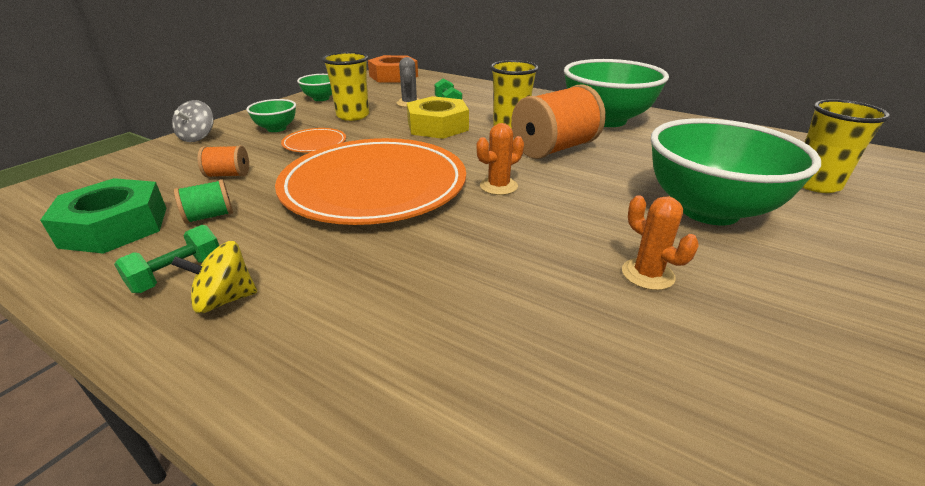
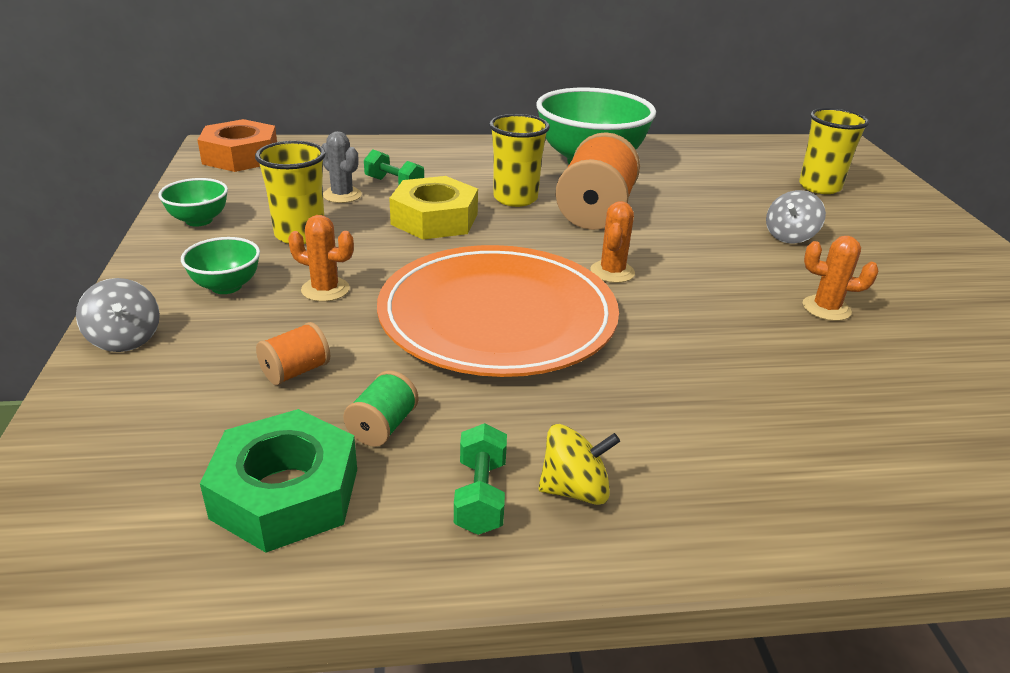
camera: 40 degrees left, 0 degrees up
(225, 299) = (575, 490): yellow spinning top -> yellow spinning top turned 135 degrees counterclockwise
(314, 143) = (325, 289): orange plate -> orange cactus
(708, 210) = (790, 236): green bowl -> grey spinning top

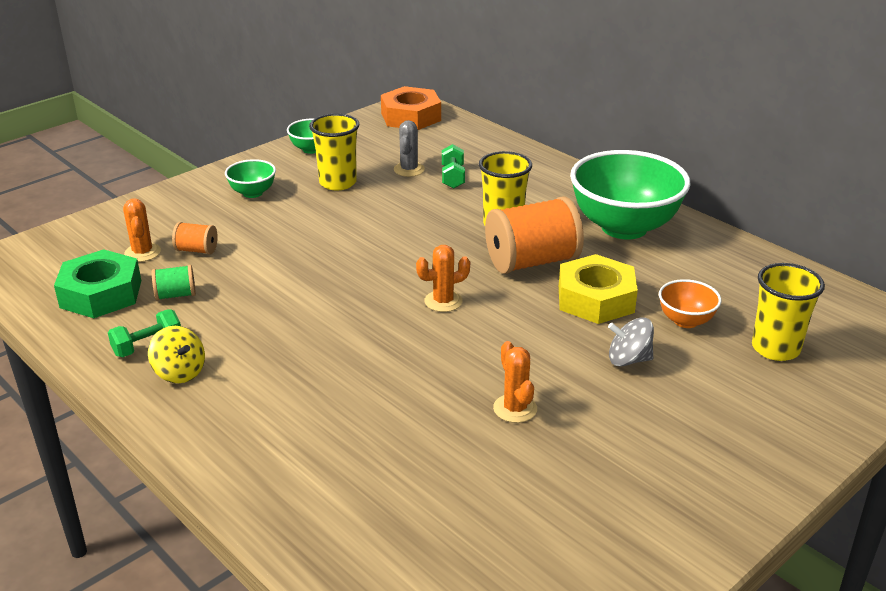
camera: 55 degrees right, 0 degrees up
(125, 339) = (174, 195): grey spinning top -> none
(325, 289) = (286, 220): orange cactus -> orange cactus (142, 252)
(434, 219) = (423, 211): yellow nut -> yellow nut (596, 299)
(497, 317) = (326, 283): orange plate -> none
(754, 197) = (685, 321): none -> orange bowl

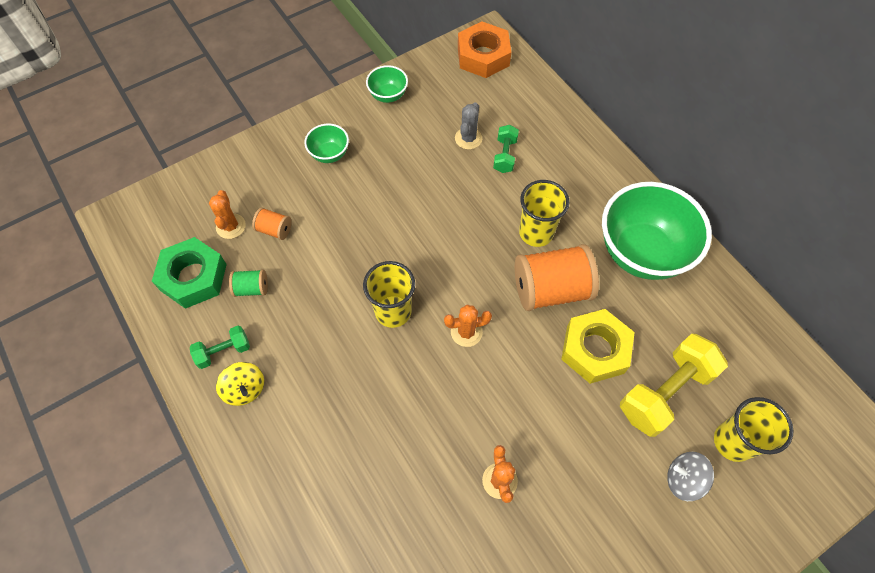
camera: 10 degrees right, 30 degrees up
(338, 183) = (403, 149): yellow cup -> yellow cup (393, 311)
(628, 359) = (605, 435): grey spinning top -> grey spinning top (683, 479)
(685, 321) = (665, 392): orange bowl -> yellow dumbbell

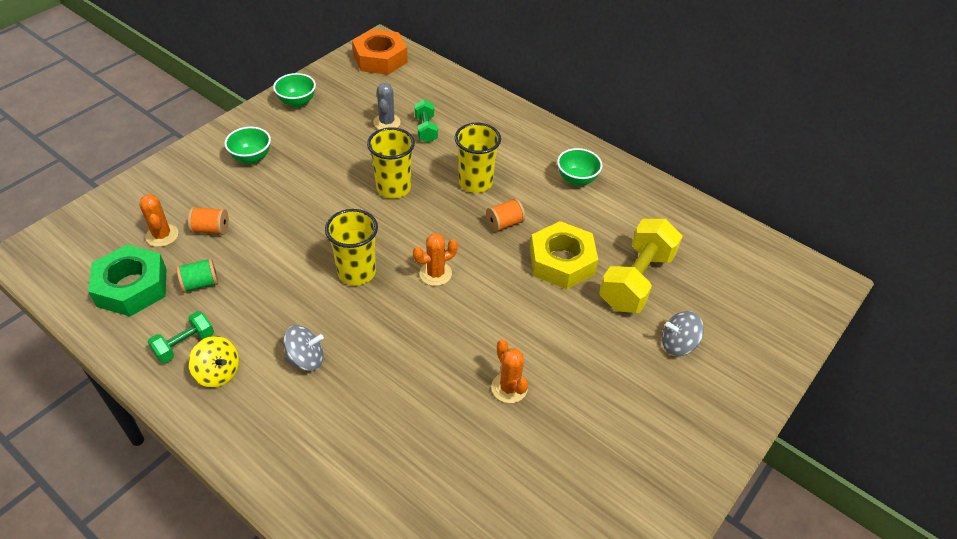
camera: 20 degrees left, 15 degrees down
(323, 396) = (306, 359): none -> grey spinning top
(550, 289) = (504, 224): orange spool -> orange spool, size x0.47
(641, 252) = (576, 179): green bowl -> green bowl, size x0.46
(733, 442) = (709, 305): yellow cup -> yellow cup (393, 188)

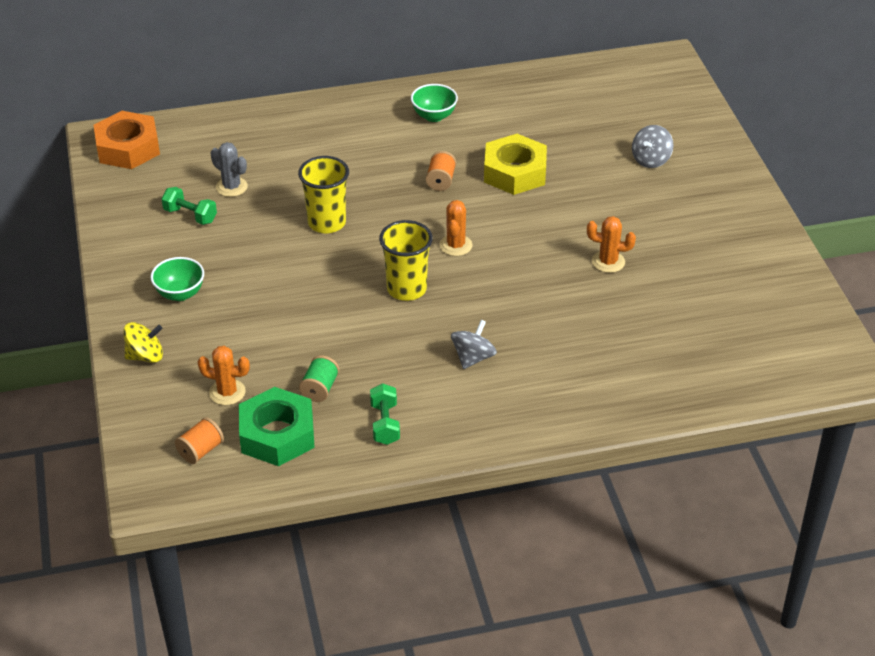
camera: 50 degrees left, 5 degrees down
(211, 229) = (254, 357): orange spool -> orange spool (201, 450)
(218, 372) = (437, 414): yellow spinning top -> yellow spinning top (145, 356)
(297, 102) = (129, 231): green bowl -> none
(426, 129) = (270, 168): green dumbbell -> green dumbbell (190, 215)
(475, 183) = (374, 173): yellow cup -> none
(636, 280) = (573, 145): yellow dumbbell -> none

